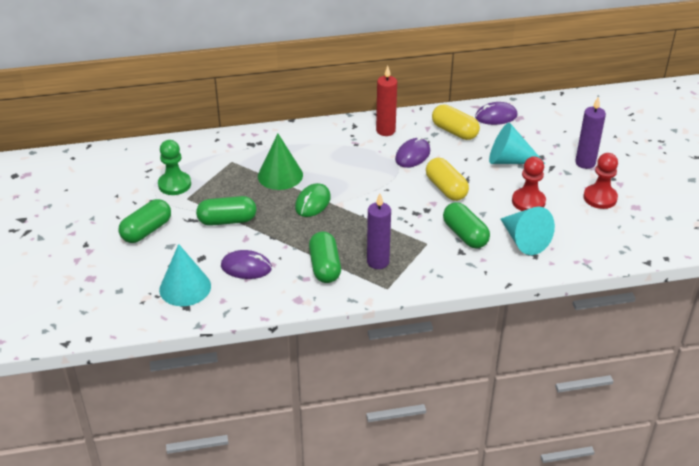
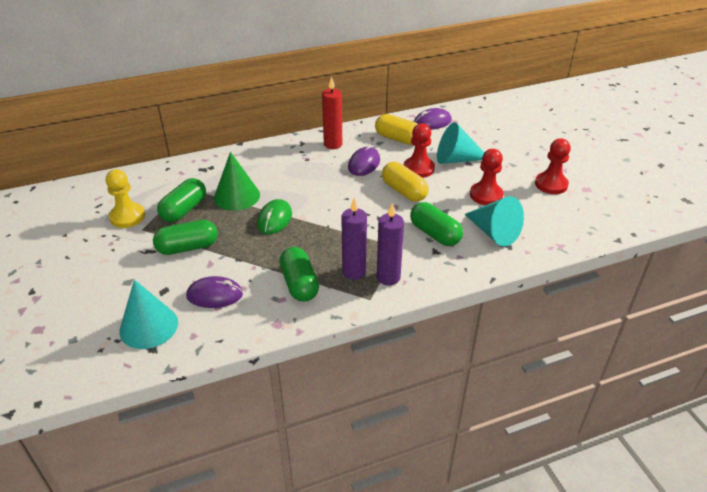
camera: 10 degrees left, 0 degrees up
(146, 231) = (100, 268): green capsule -> green capsule (184, 210)
(174, 184) = (127, 217): green pawn -> yellow pawn
(467, 166) = (418, 168): none -> red pawn
(585, 163) = (526, 154): purple candle -> purple candle (388, 277)

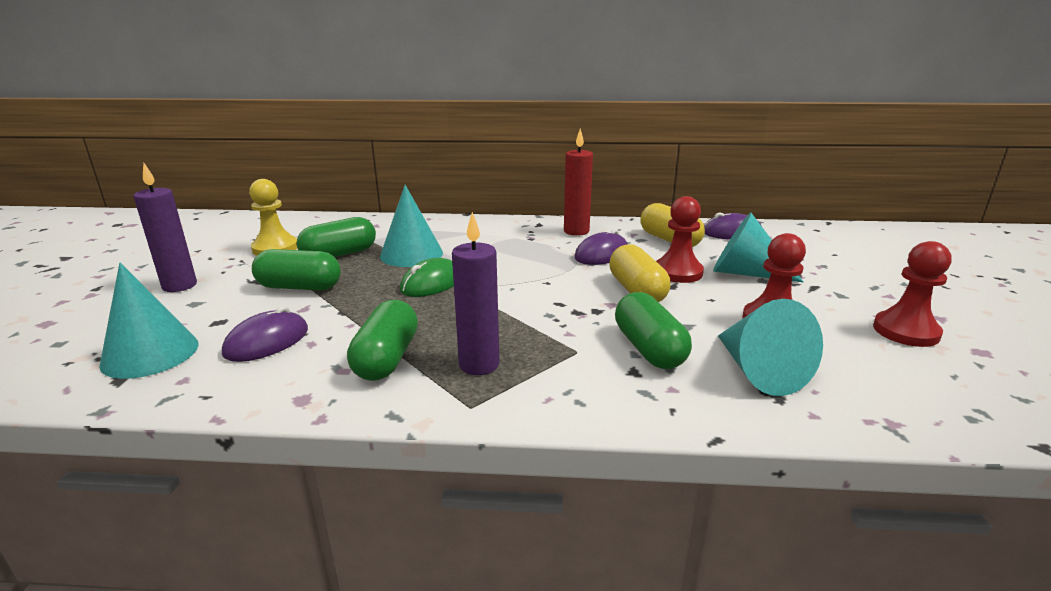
camera: 25 degrees right, 15 degrees down
(214, 295) = (267, 342): purple mouse -> purple mouse turned 75 degrees counterclockwise
(237, 196) = (411, 254): green cone -> turquoise cone
(388, 277) = (526, 386): purple candle -> purple candle (179, 286)

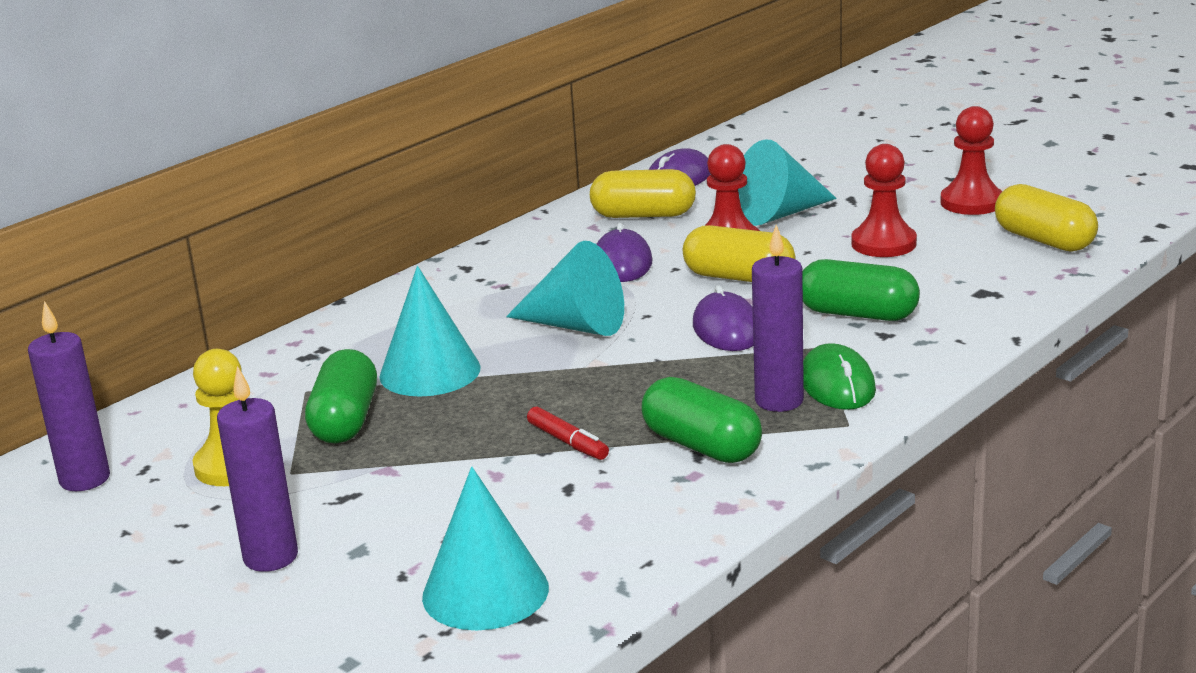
camera: 50 degrees left, 0 degrees up
(245, 228) = (85, 479): none -> purple candle
(267, 342) = (561, 510): purple mouse -> purple mouse (727, 329)
(299, 287) = (422, 467): green capsule -> none
(358, 314) = (568, 442): none -> red marker
(431, 283) = (546, 380): green mouse -> green mouse (837, 385)
(576, 231) = (530, 253): red candle -> none
(758, 371) = (951, 284): turquoise cone -> turquoise cone (576, 325)
(915, 388) = (1044, 240): none -> yellow capsule

